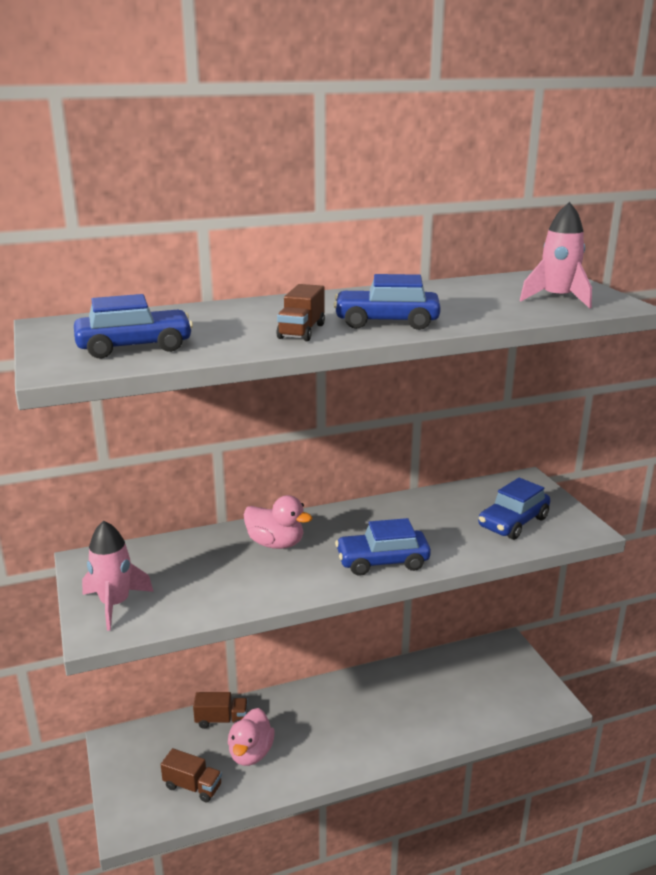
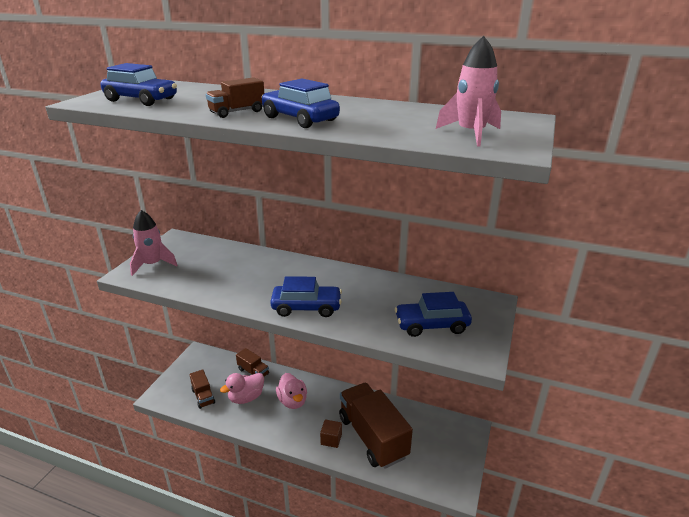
camera: 40 degrees right, 5 degrees up
(276, 543) = (268, 269): pink duck -> pink duck (292, 401)
(382, 561) = (306, 307): blue car -> blue car turned 150 degrees clockwise
(399, 734) = (331, 439): none -> brown cube
(435, 706) = (372, 437): none -> brown truck

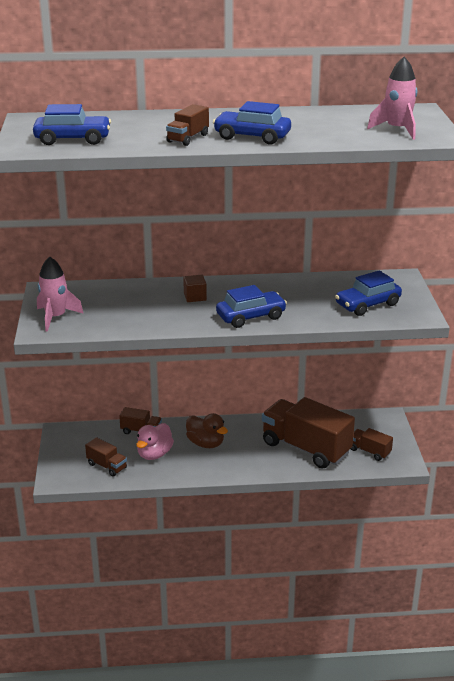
camera: 25 degrees left, 0 degrees up
(292, 401) = (206, 443): pink duck -> brown duck
(331, 439) = (269, 461): brown cube -> brown cube (195, 297)
(429, 462) = (369, 451): none -> brown truck

